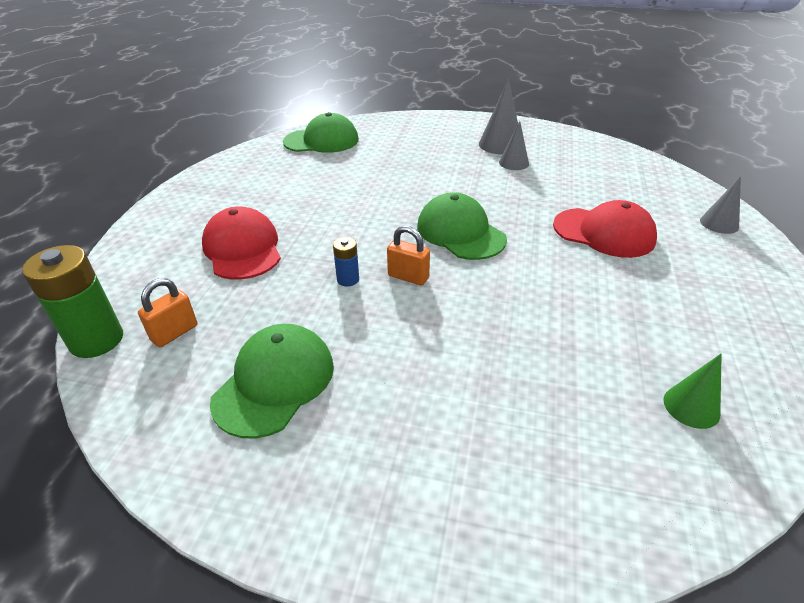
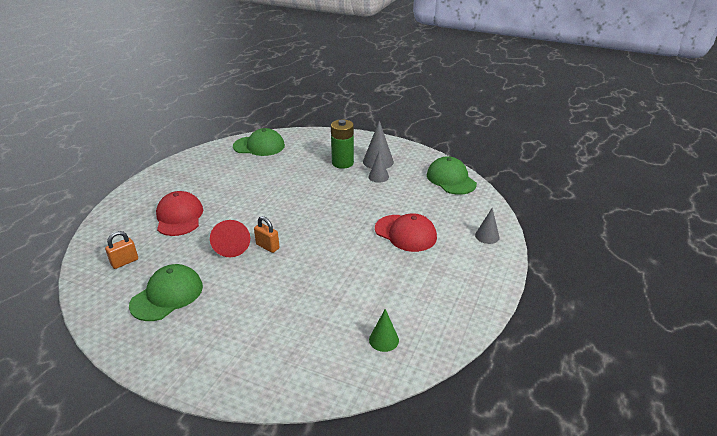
camera: 10 degrees right, 5 degrees down
(97, 340) = (83, 260): green battery -> green battery (342, 163)
(348, 279) = (232, 243): blue battery -> red cone
(460, 232) = (314, 222): green cap -> green cap (451, 179)

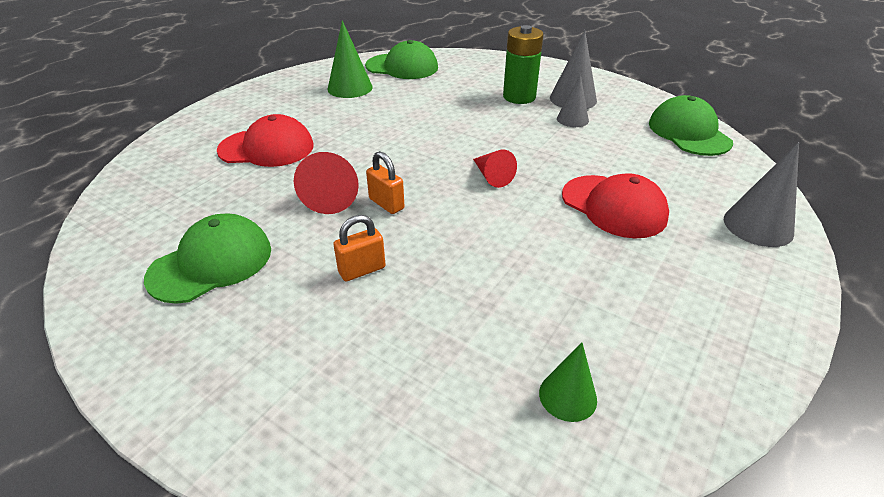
camera: 10 degrees right, 5 degrees up
(125, 262) = (167, 204): orange padlock -> orange padlock (362, 270)
(179, 217) = (267, 148): red cap -> red cap turned 90 degrees clockwise
(225, 166) = (350, 88): none -> green cone
(330, 221) = (491, 176): none -> red cone
(487, 236) = (758, 226): grey cone -> grey cone, size x1.56

